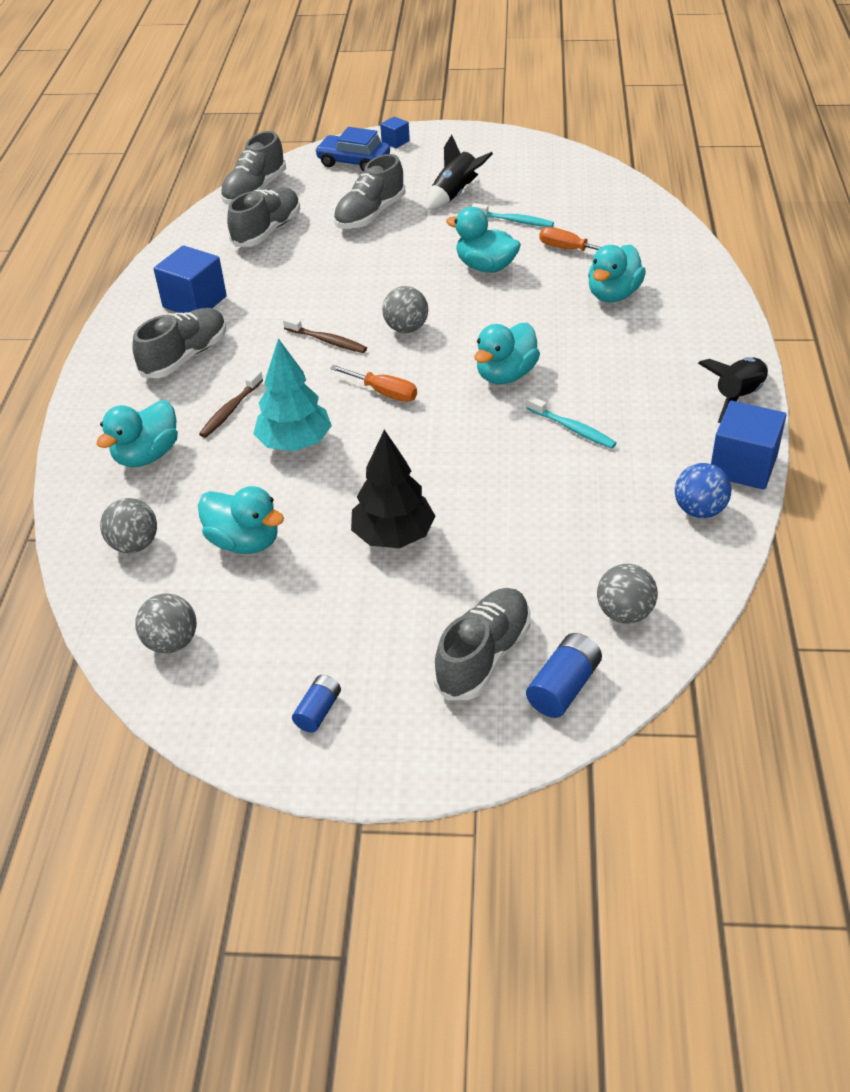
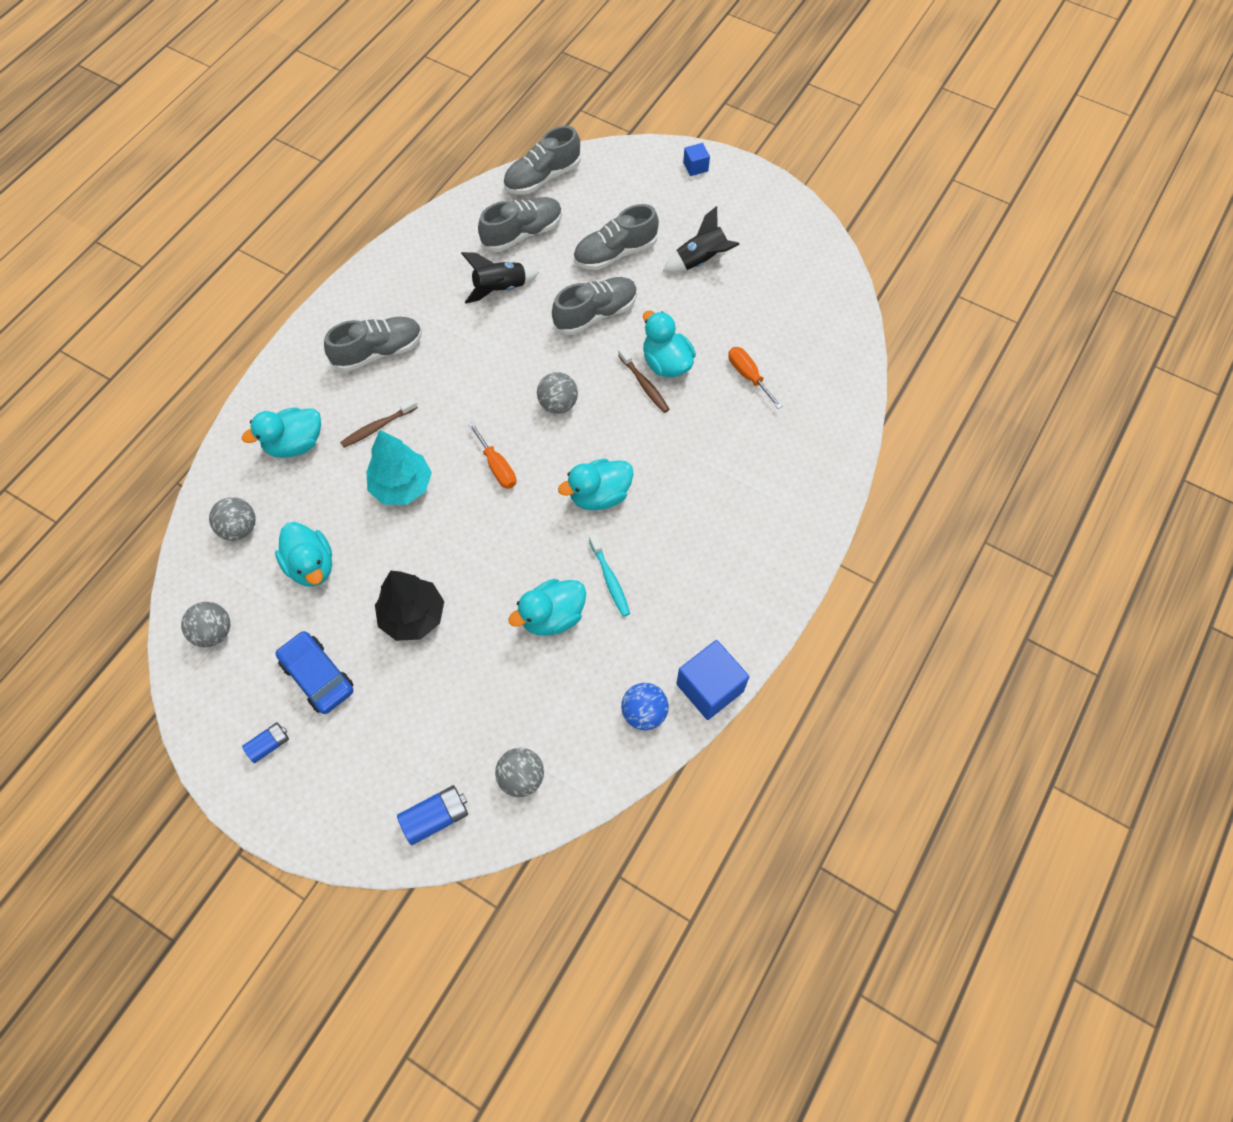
camera: 25 degrees right, 20 degrees up
(194, 302) = (420, 292): blue cube -> none
(327, 341) = (490, 387): brown toothbrush -> brown toothbrush (644, 385)
(354, 162) = (644, 177): blue car -> blue car (318, 676)
(483, 656) = (402, 760): grey shoe -> grey shoe (595, 314)
(514, 221) = (727, 318): turquoise toothbrush -> none
(613, 294) = (746, 448): turquoise duck -> turquoise duck (552, 616)
(737, 397) = (760, 614): black rocket -> black rocket (500, 288)

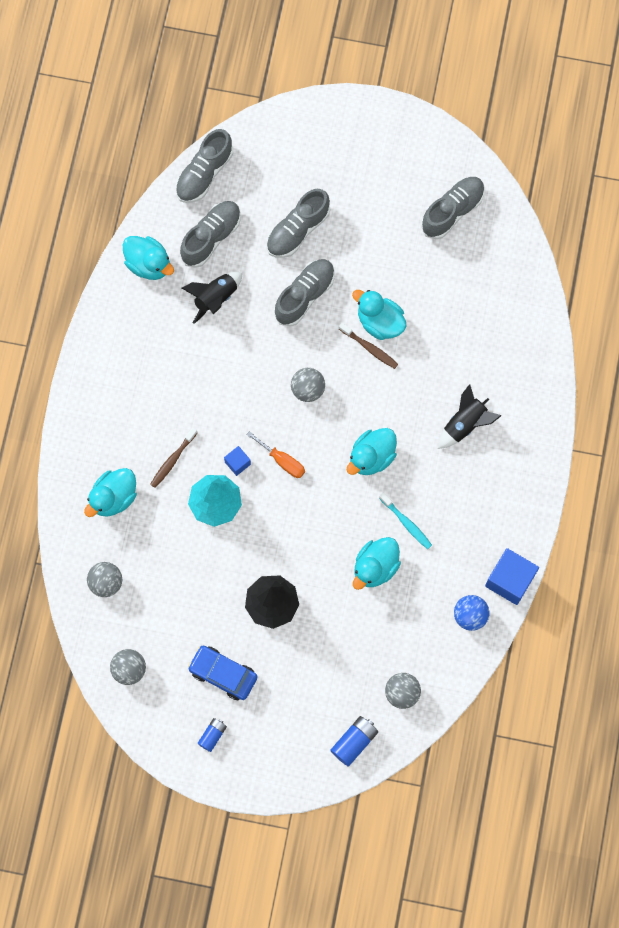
camera: 20 degrees left, 10 degrees up
(311, 566) = (176, 592): turquoise duck -> turquoise duck (149, 264)
(378, 352) = (141, 393): grey shoe -> grey shoe (452, 211)
(695, 167) = (333, 117): blue cube -> blue cube (237, 463)
(701, 260) = (372, 213): black rocket -> black rocket (465, 424)
(748, 376) = (449, 311): orange screwdriver -> none

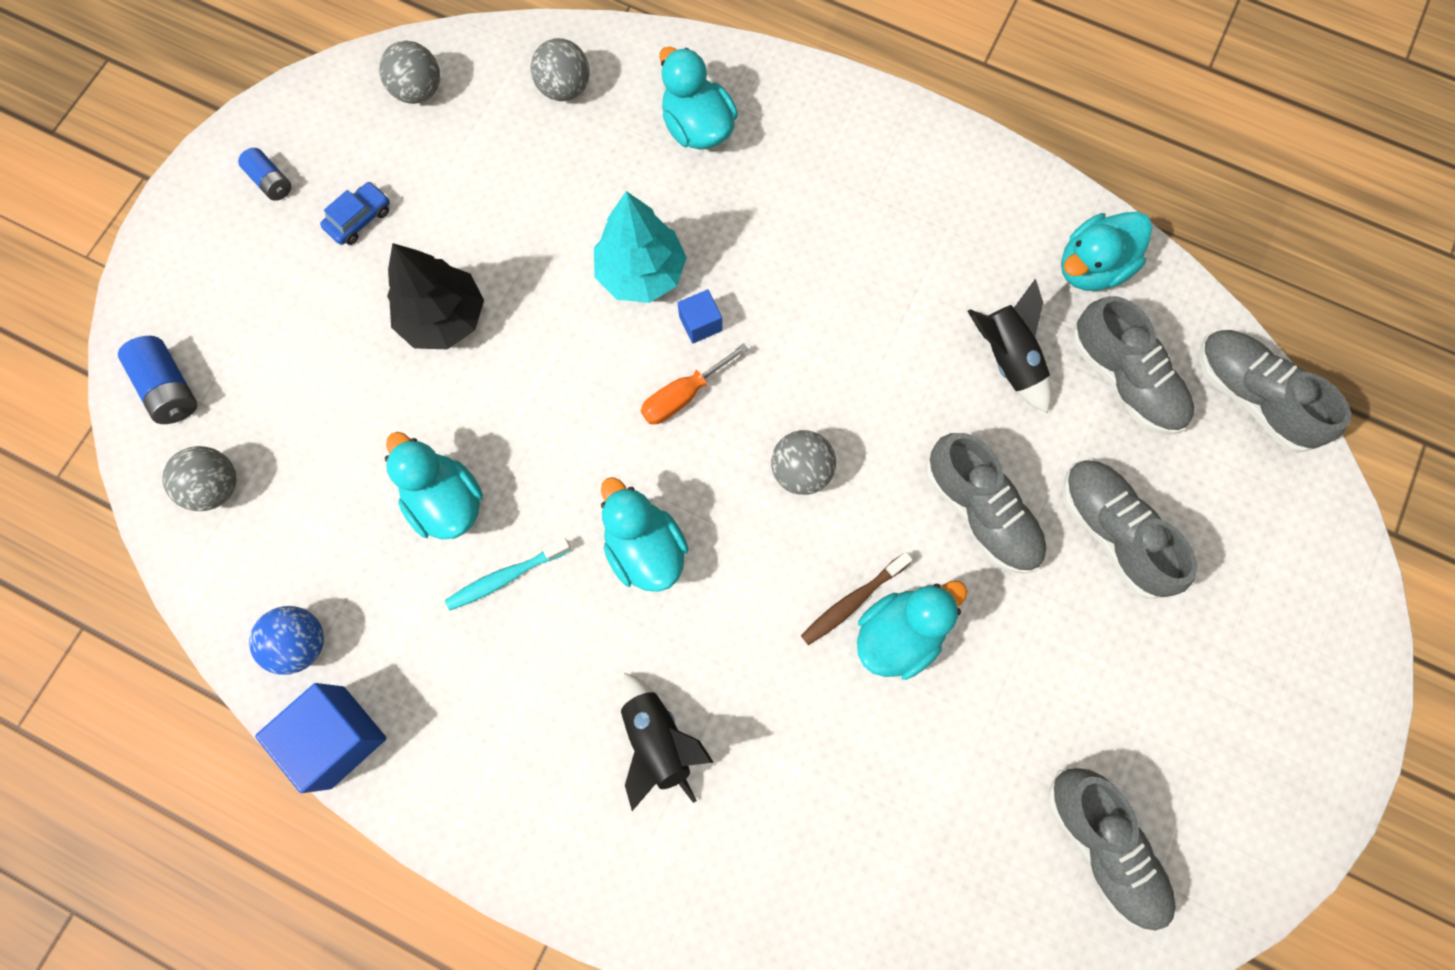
camera: 105 degrees right, 0 degrees up
(172, 460) = (734, 226): brown toothbrush -> none
(223, 674) = (359, 219): blue car -> blue car, size x0.62

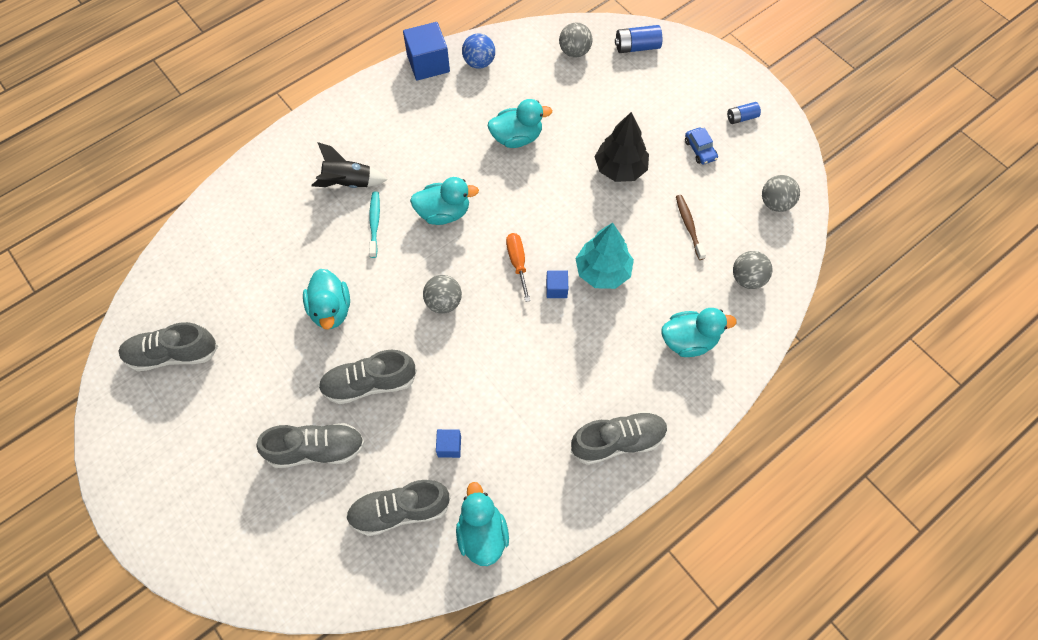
camera: 115 degrees right, 10 degrees down
(506, 577) = (464, 149): turquoise toothbrush -> turquoise toothbrush (374, 223)
(852, 601) = (360, 295): brown toothbrush -> brown toothbrush (689, 226)
(1007, 359) = (449, 446): black rocket -> blue cube
(1251, 396) = (345, 586): grey shoe -> grey shoe (618, 441)

